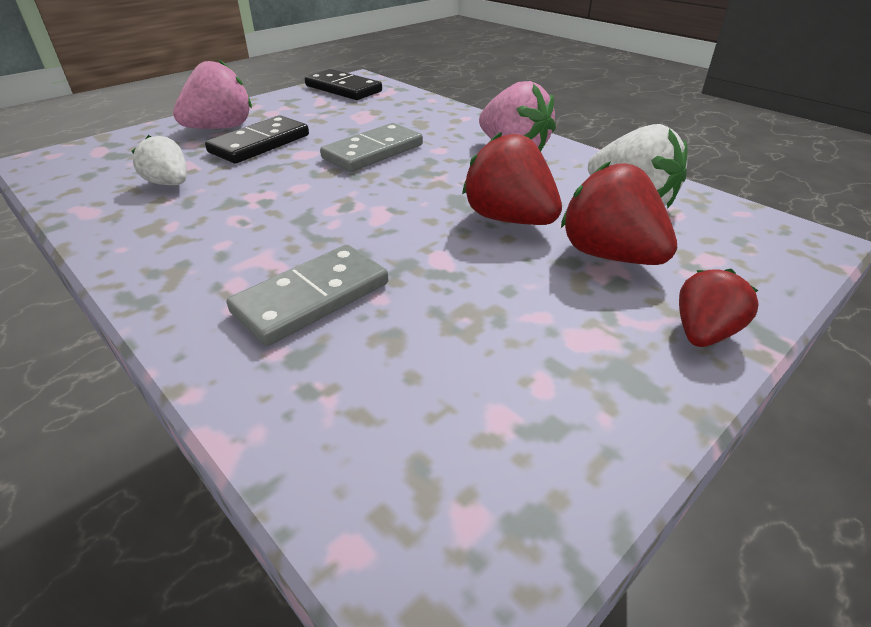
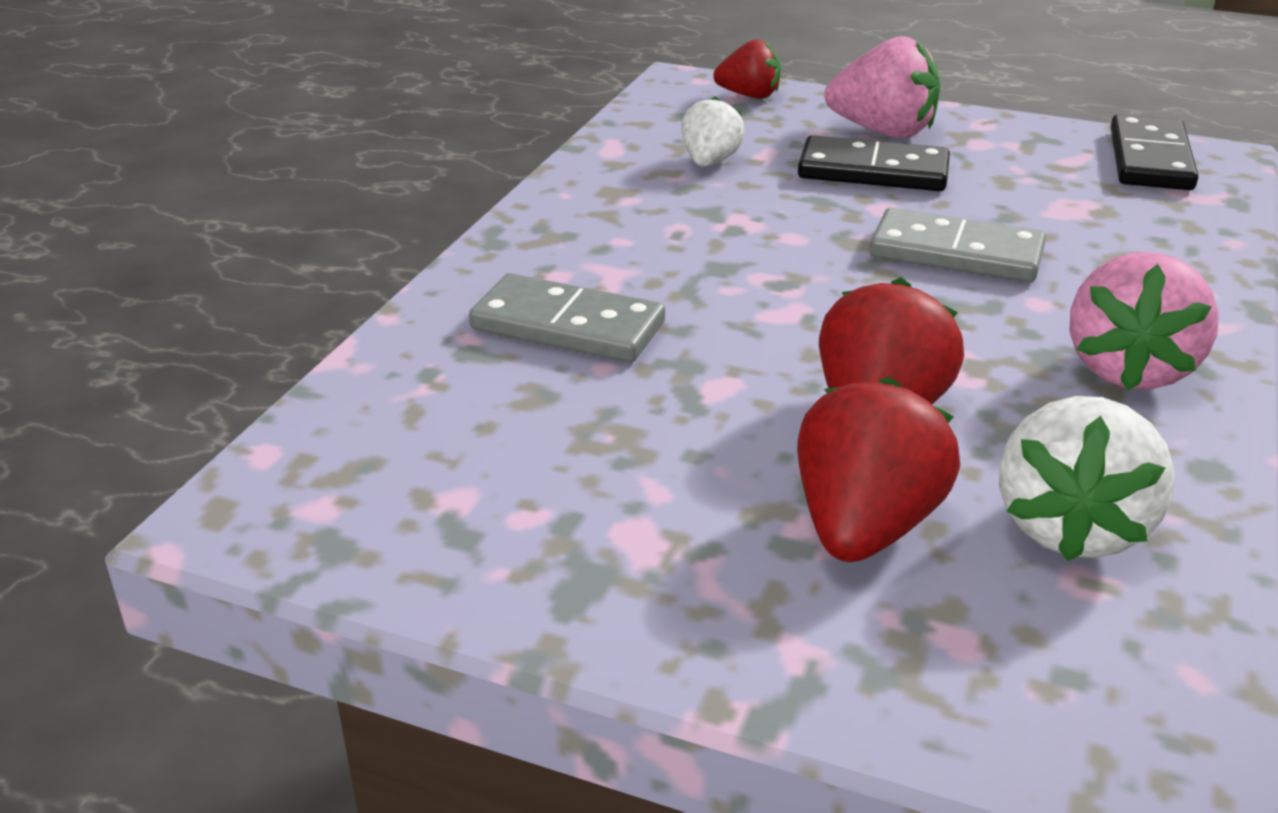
camera: 65 degrees right, 5 degrees down
(703, 333) = (726, 641): red strawberry -> red strawberry (749, 96)

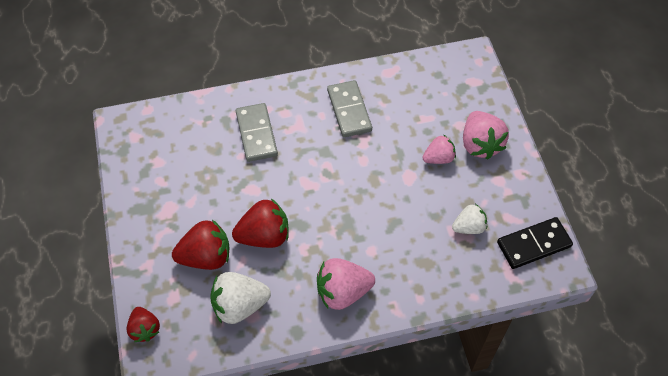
camera: 55 degrees right, 25 degrees up
(710, 162) = (402, 106): white strawberry -> white strawberry (469, 227)
(749, 96) = (477, 85): red strawberry -> red strawberry (145, 329)
(873, 171) = (438, 158): black domino -> pink strawberry
(956, 253) = (389, 212): grey domino -> grey domino (349, 110)

